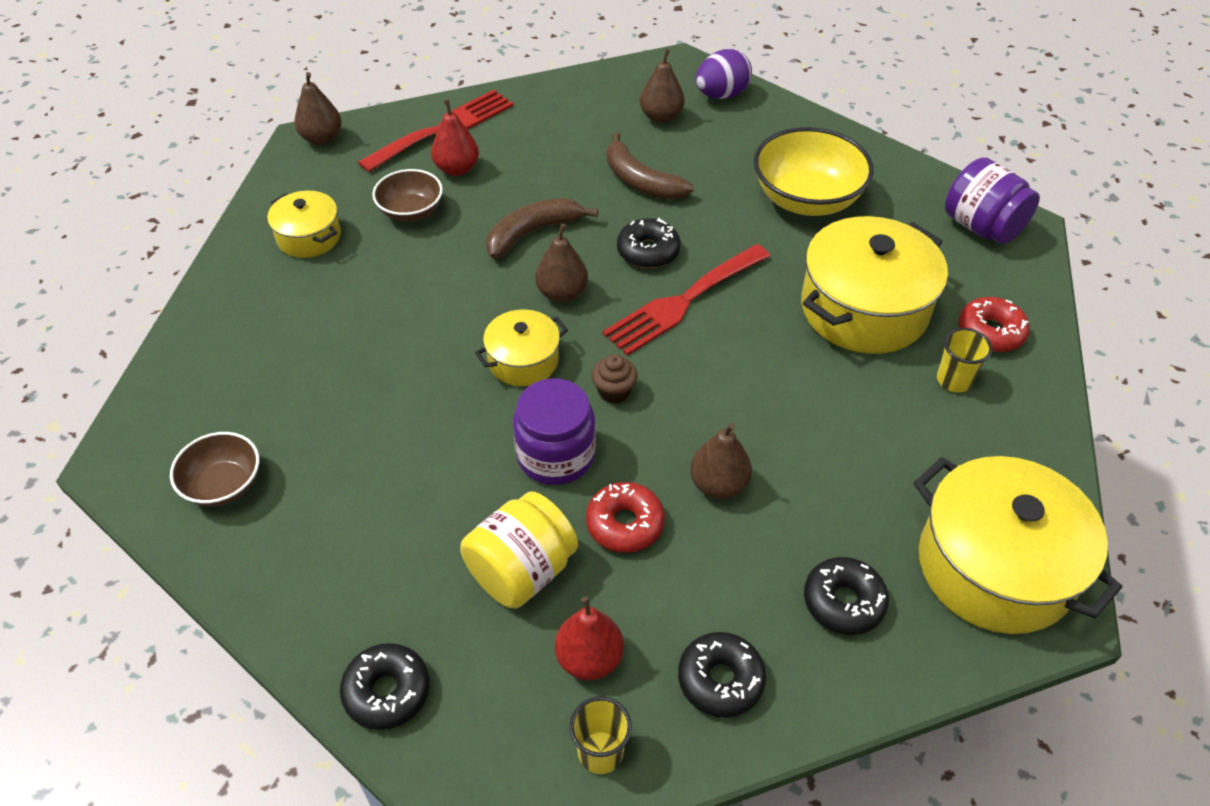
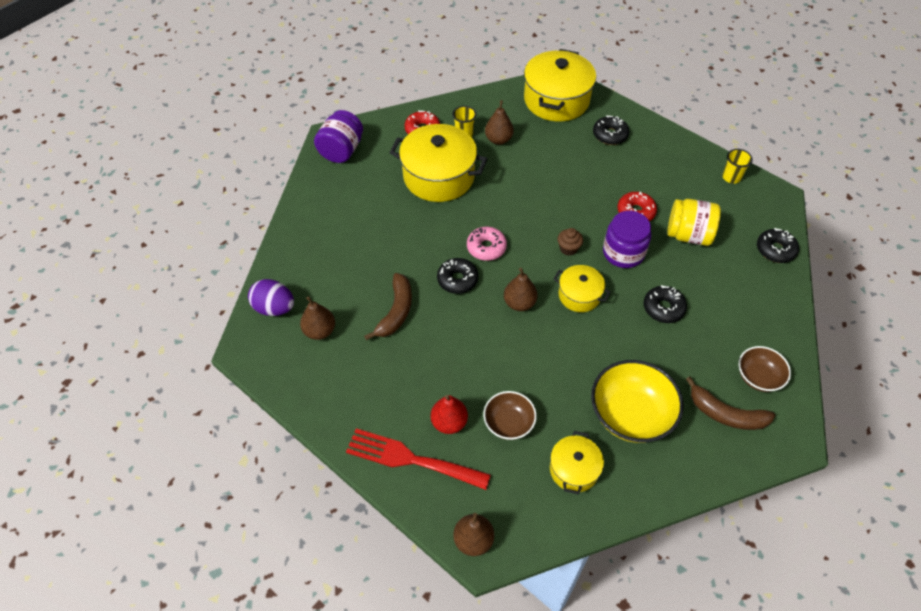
camera: 120 degrees left, 5 degrees up
(532, 233) = (481, 344): brown banana -> brown banana (725, 414)
(589, 659) = (702, 196): red pear -> none
(683, 302) = (486, 247): red fork -> pink donut
(718, 485) = (588, 190): brown pear -> brown pear (498, 139)
(720, 680) = (673, 157): black donut -> black donut (663, 308)
(806, 199) = (363, 227): yellow bowl -> yellow bowl (630, 414)

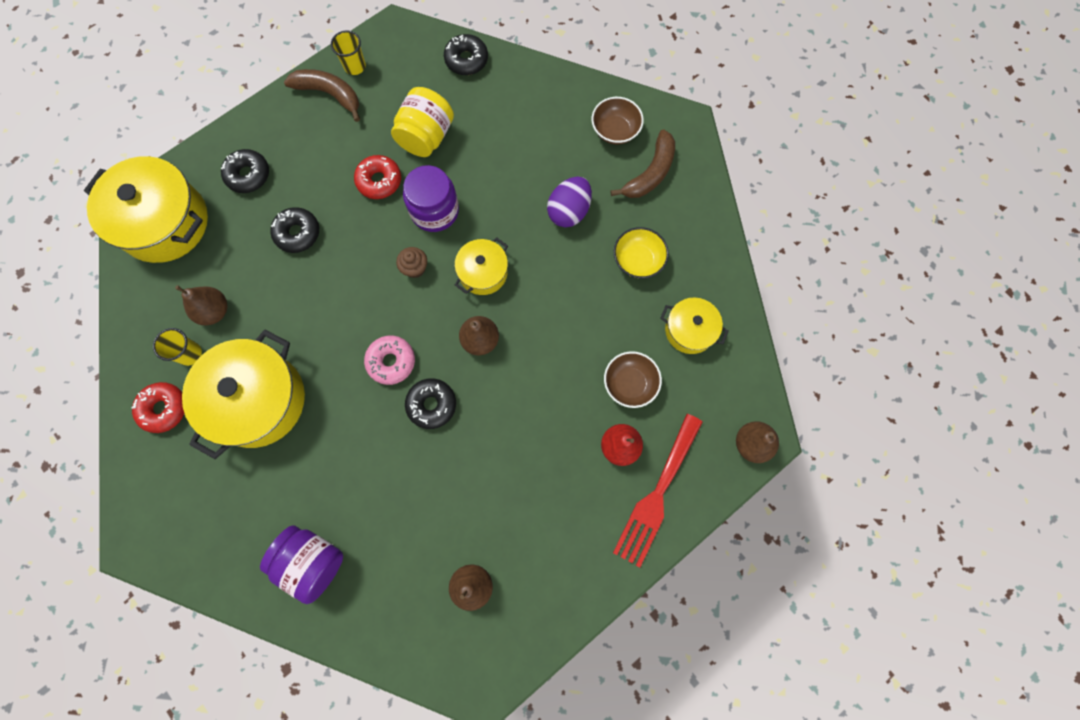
camera: 80 degrees left, 20 degrees up
(274, 308) = (425, 644): purple egg -> purple egg (569, 211)
(341, 150) = (169, 529): purple jar -> purple jar (312, 561)
(396, 311) = (463, 486): brown banana -> brown banana (329, 94)
(630, 414) = (638, 260): yellow bowl -> yellow bowl, size x0.59
(663, 308) = (517, 191): black donut -> black donut (297, 233)

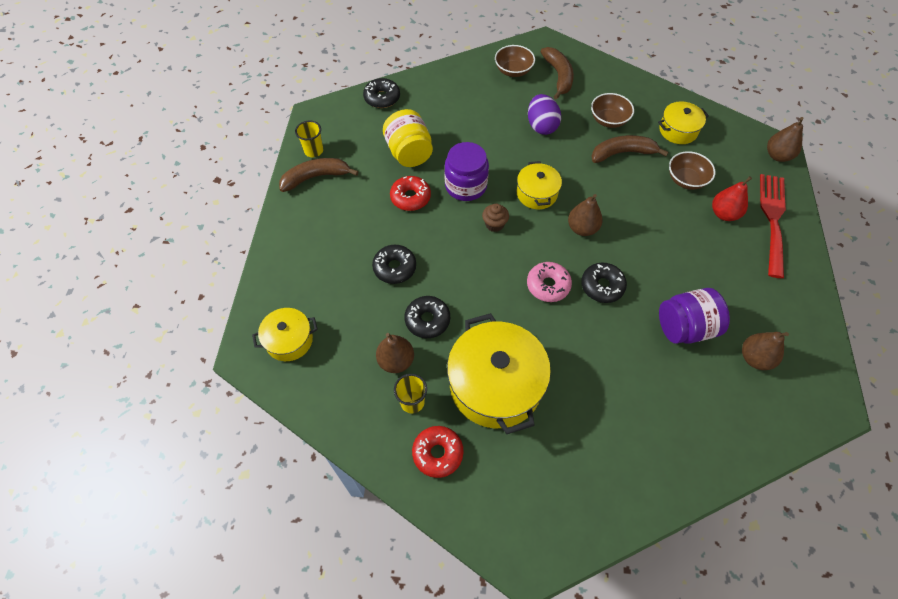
camera: 45 degrees left, 15 degrees down
(164, 222) = (289, 340): yellow pot -> yellow pot, size x0.53
(248, 175) = (316, 263): black donut -> black donut (427, 320)
(312, 561) = (655, 443): purple jar -> purple jar (685, 327)
(607, 304) = (622, 153): none -> brown banana
(638, 260) = (608, 120): yellow bowl -> brown bowl
(657, 495) = (772, 219): red fork -> red fork turned 150 degrees counterclockwise

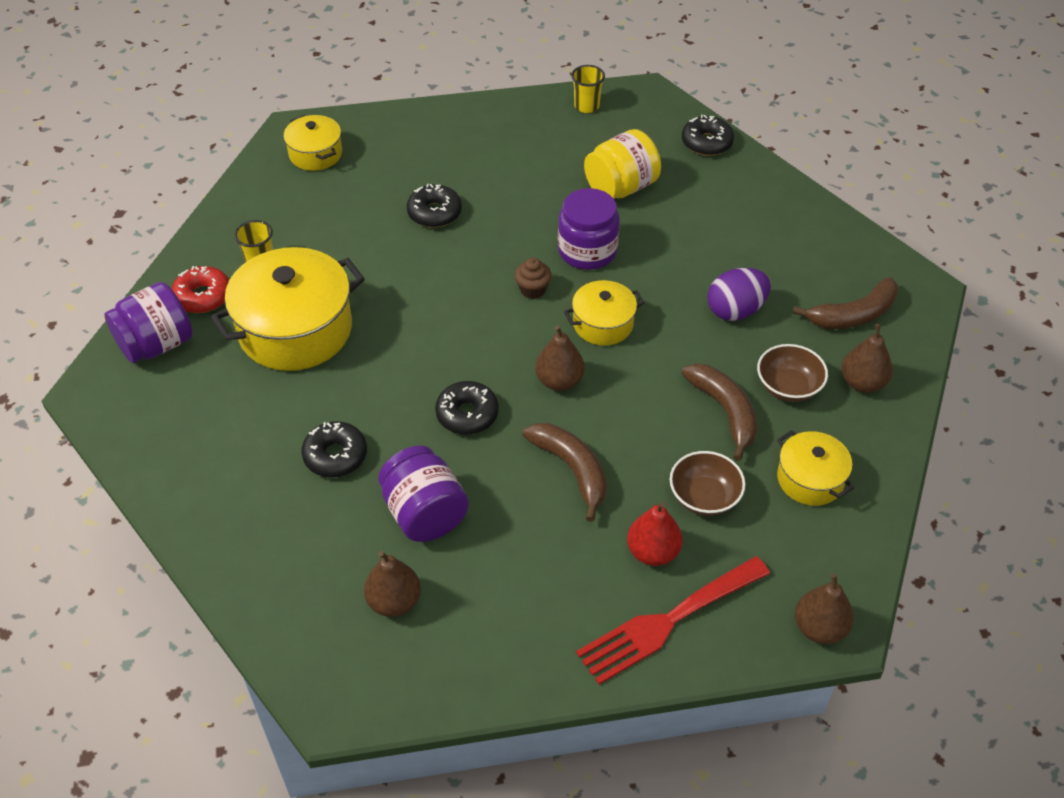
camera: 75 degrees right, 10 degrees down
(316, 177) = (546, 118): brown banana -> brown banana (572, 469)
(396, 361) = (309, 240): brown pear -> brown pear (862, 383)
(410, 197) = (547, 204): red donut -> none
(427, 320) = (369, 255): black donut -> black donut (335, 456)
(485, 498) = (156, 344): none -> purple jar
(513, 71) = (835, 262): brown bowl -> none
(548, 285) = (451, 358): pink donut -> none
(772, 219) = (667, 622): red fork -> red fork turned 150 degrees clockwise

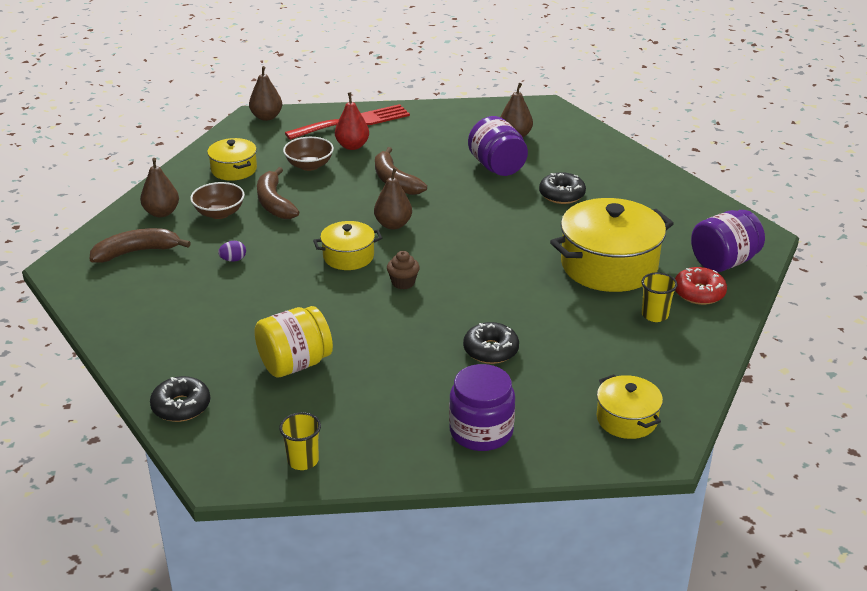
camera: 175 degrees left, 15 degrees down
(467, 414) = (466, 210): black donut -> none
(587, 251) = (346, 309): purple jar -> purple jar (481, 431)
(735, 310) = (233, 260): purple egg -> purple egg, size x0.49

